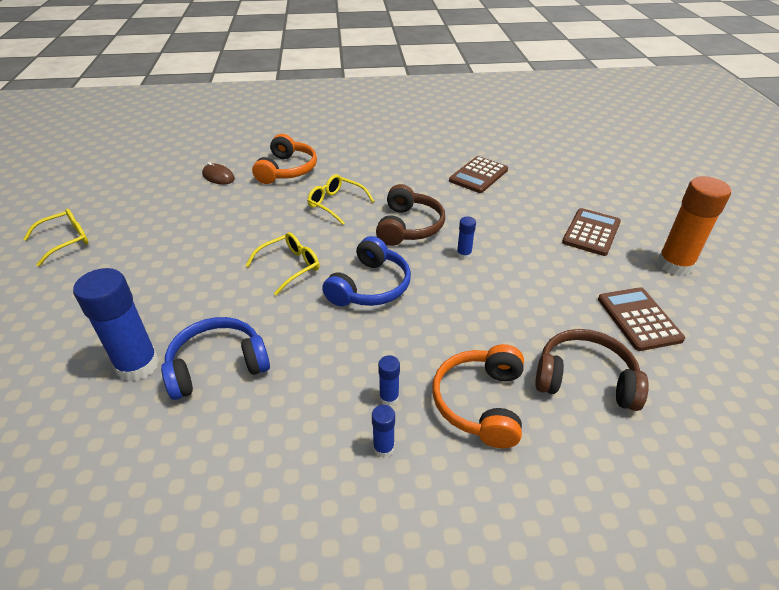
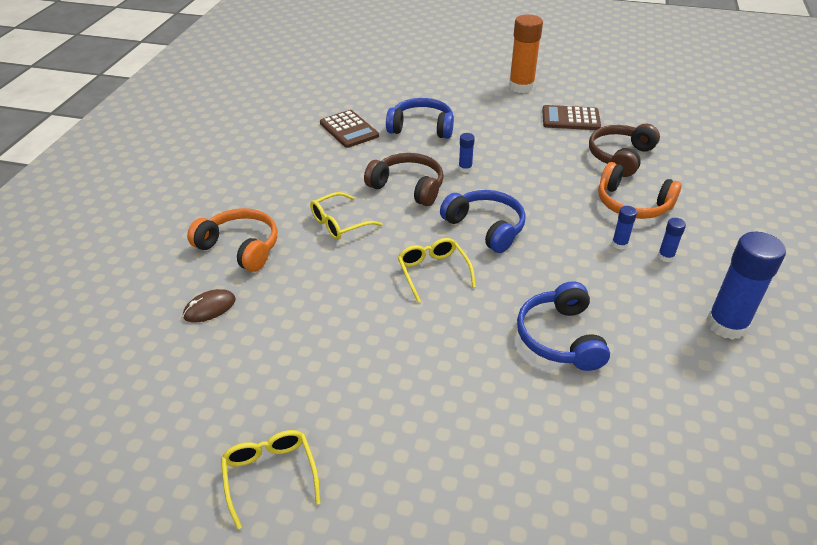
camera: 70 degrees left, 0 degrees up
(138, 365) = (544, 396): blue glue stick -> blue glue stick (726, 325)
(517, 213) = (421, 128): none -> blue headphones
(591, 232) = (467, 104): brown calculator -> none

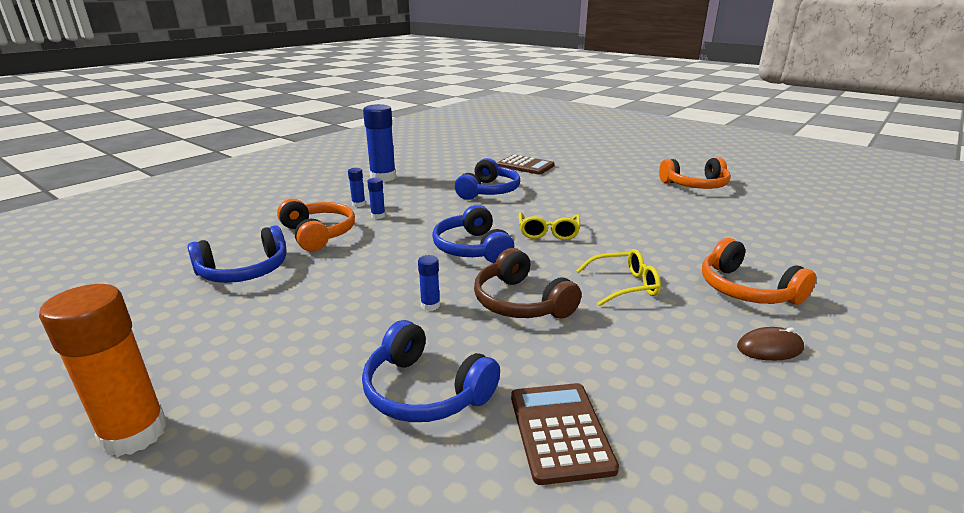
camera: 155 degrees left, 15 degrees down
(209, 308) = (763, 252): brown mouse -> brown mouse (769, 348)
(270, 475) = (695, 185): yellow glasses -> orange headphones
(570, 119) = (196, 334): brown calculator -> brown calculator (525, 166)
(620, 157) = (244, 271): brown headphones -> blue headphones

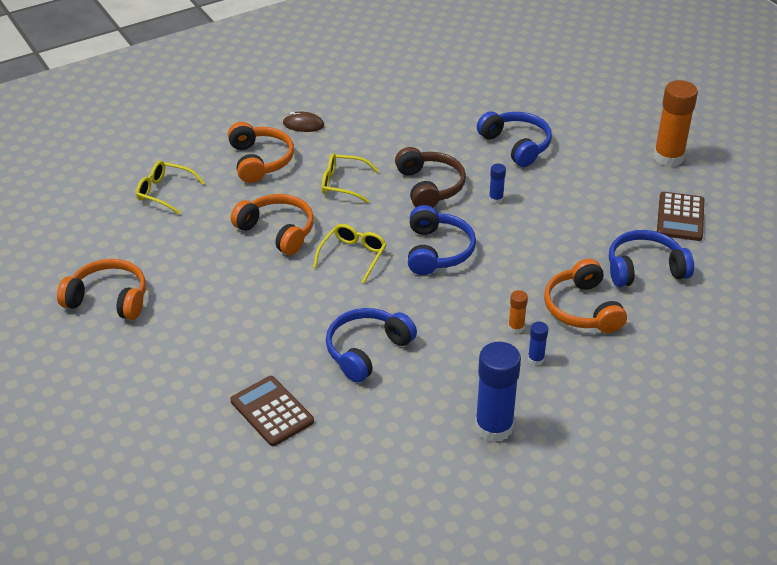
camera: 160 degrees left, 15 degrees up
(378, 216) = (516, 327): blue glue stick -> orange glue stick
(560, 431) = (456, 114): brown calculator -> brown calculator (680, 217)
(635, 236) = (277, 231): none -> orange headphones
(782, 244) = (164, 192): none -> yellow glasses

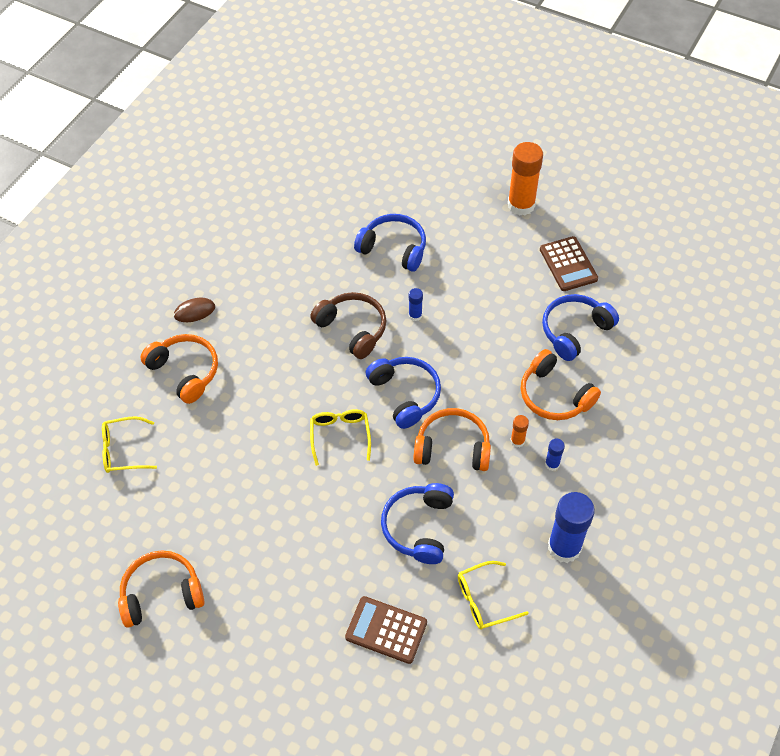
camera: 30 degrees left, 15 degrees up
(277, 231) = (257, 442): orange headphones -> orange headphones (452, 448)
(343, 184) = (277, 361): yellow glasses -> yellow glasses (484, 600)

